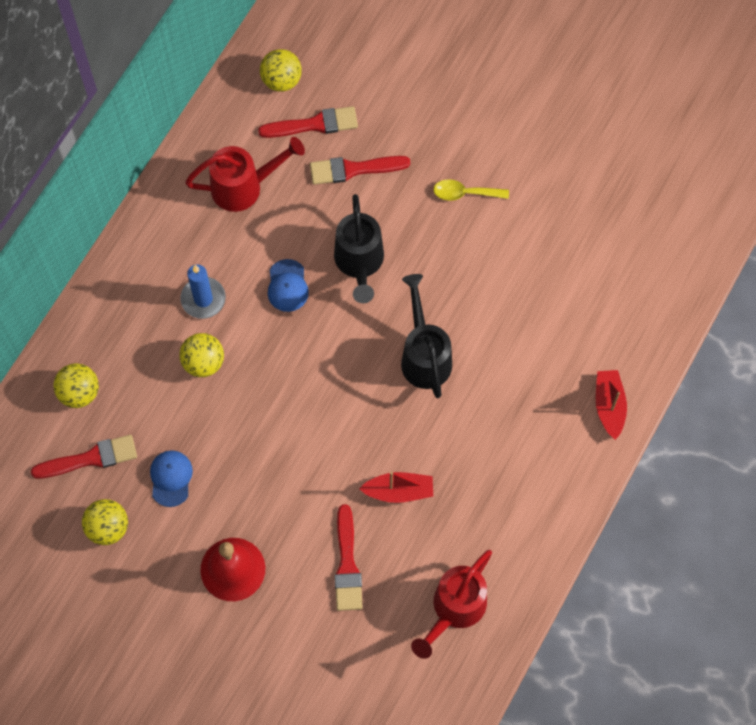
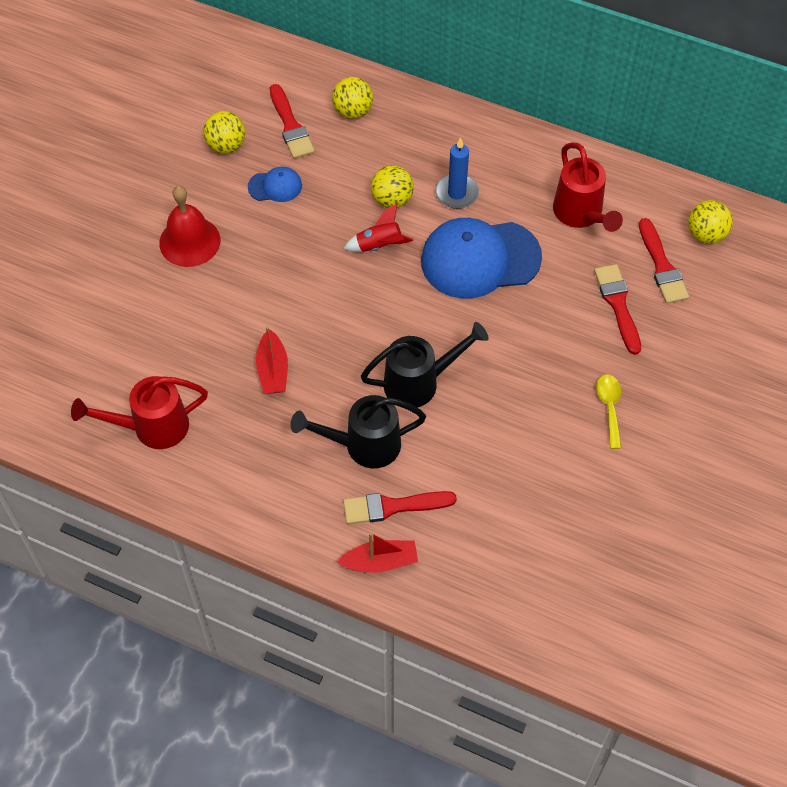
camera: 85 degrees right, 10 degrees down
(260, 379) = (379, 245): none -> red rocket
(287, 286) = (480, 259): blue cap -> blue cap, size x2.17
(347, 564) = (196, 332): red brush -> red brush (393, 507)
(359, 262) = (514, 318): black watering can -> black watering can (364, 445)
(455, 609) = (152, 427): red watering can -> red watering can turned 45 degrees counterclockwise

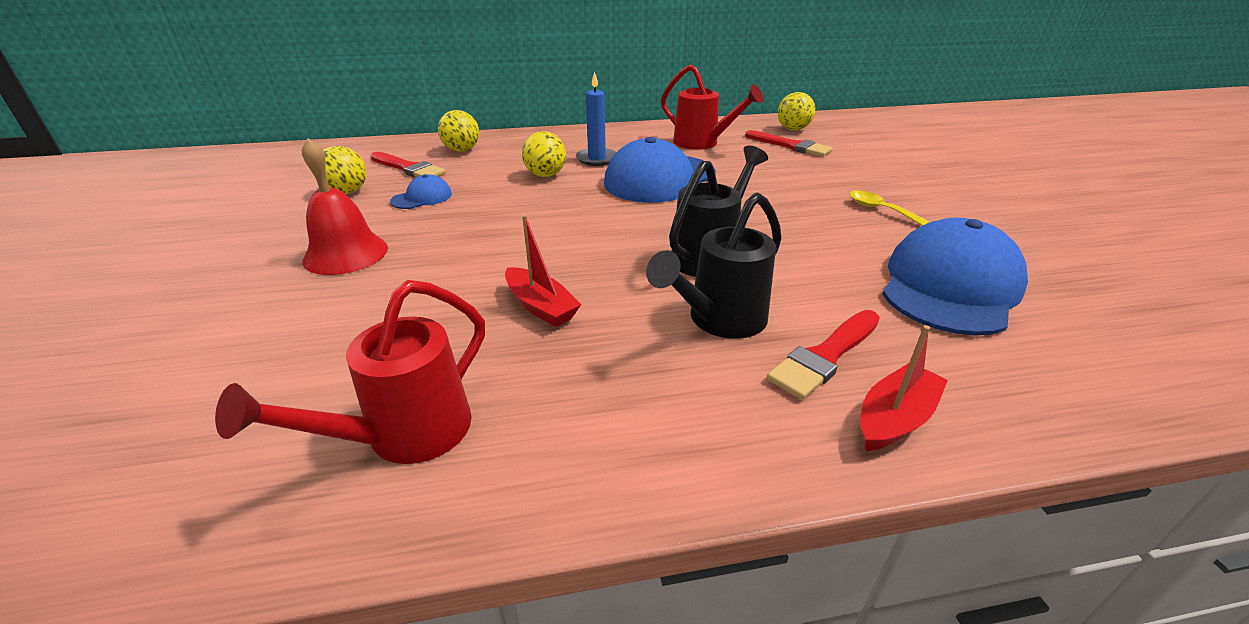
camera: 35 degrees left, 25 degrees down
(379, 245) = (563, 197): red rocket -> none
(542, 507) = (949, 286): none -> blue cap
(618, 305) = (793, 167): red brush -> none

